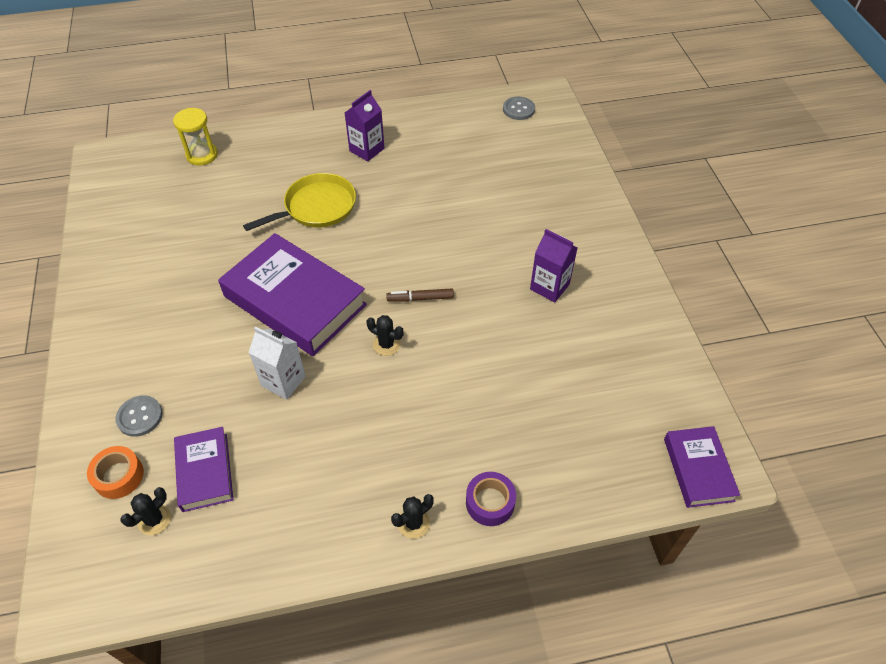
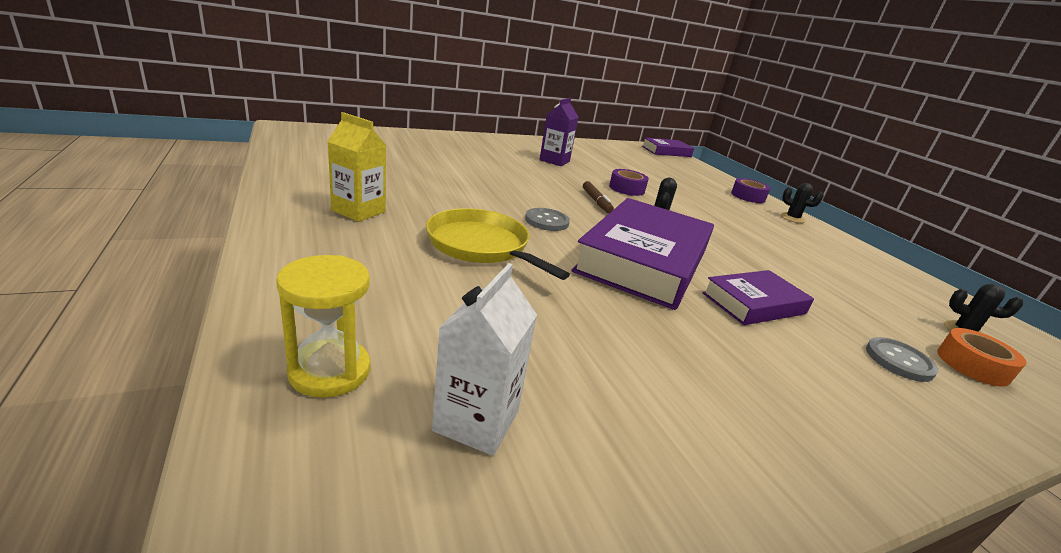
camera: 105 degrees left, 25 degrees down
(205, 472) = (883, 305): purple book -> purple book (753, 303)
(283, 381) = (746, 266): white carton -> white carton (476, 421)
(367, 150) = (358, 211): purple carton -> yellow carton
(471, 340) = (626, 188): none -> purple tape
(518, 109) = (307, 139): grey button -> grey button (547, 221)

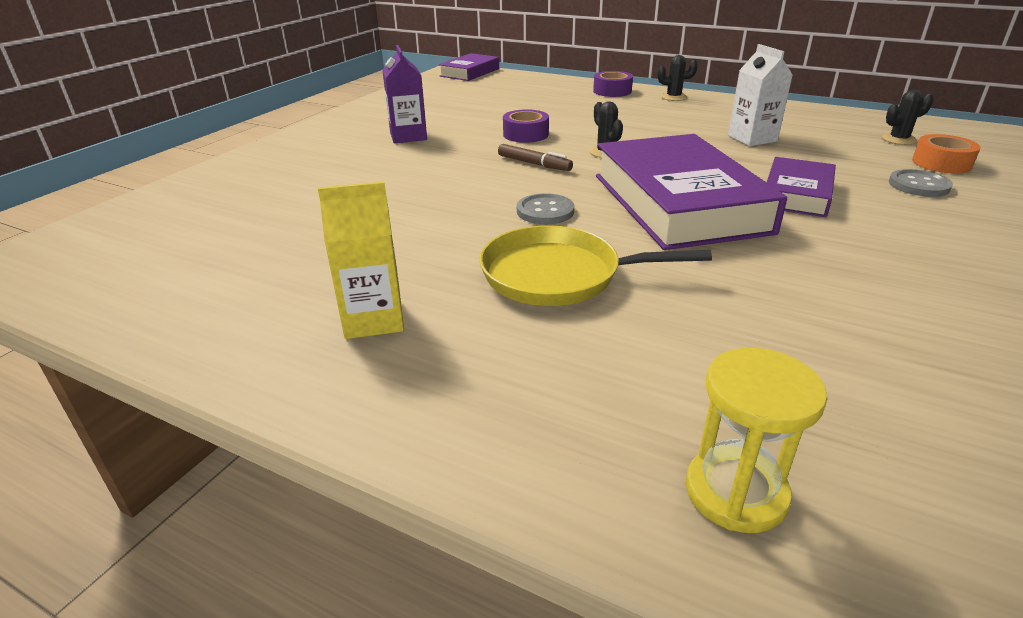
camera: 35 degrees left, 5 degrees up
(476, 421) = (882, 430): white carton -> white carton (752, 138)

